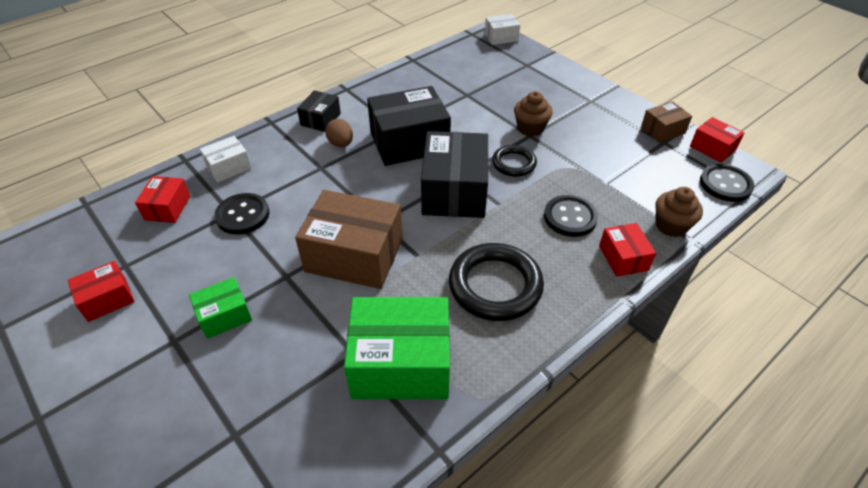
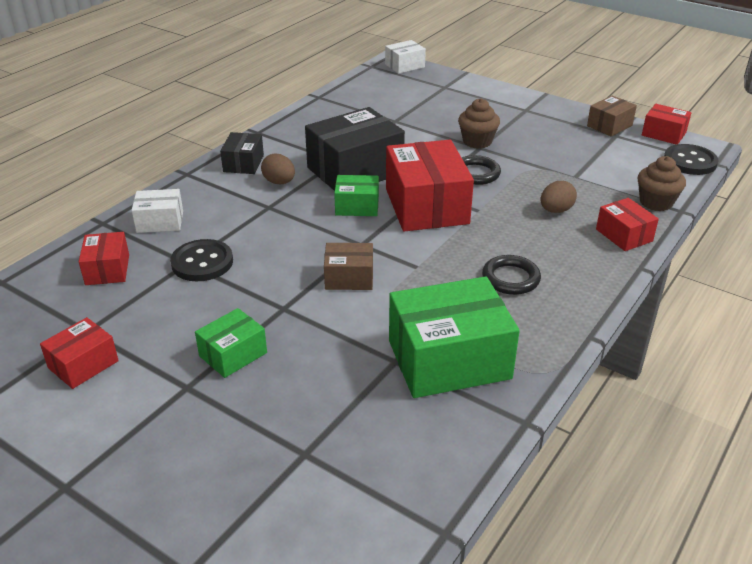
camera: 15 degrees left, 10 degrees down
(228, 167) = (160, 222): white box -> white box turned 45 degrees clockwise
(354, 255) = (349, 278): brown box -> brown box, size x0.52
(394, 180) = (357, 206): none -> green box
(454, 191) = (426, 206): black box -> red box
(495, 286) = (510, 278): black ring -> black ring, size x0.58
(570, 217) = (556, 210): black button -> brown egg

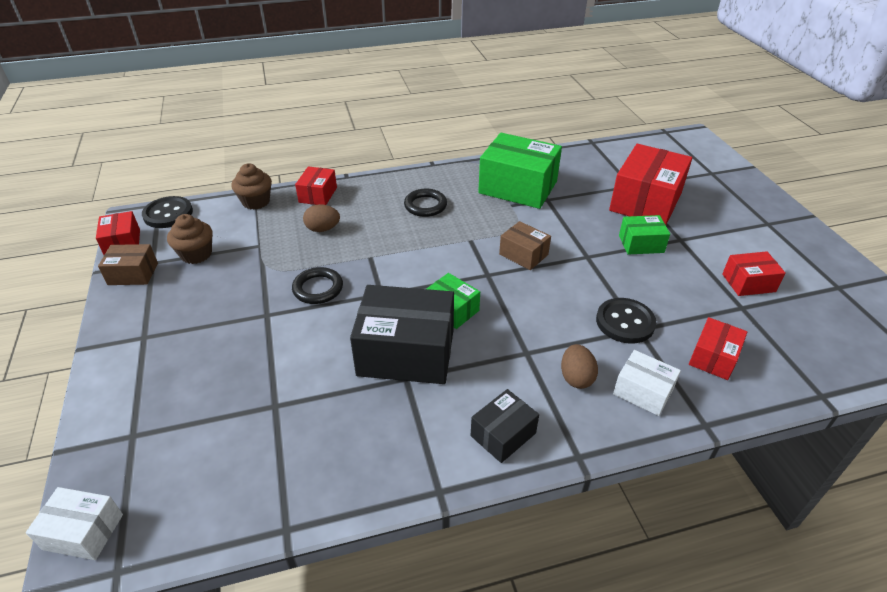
camera: 140 degrees left, 5 degrees up
(279, 182) = (490, 379): brown egg -> brown egg (576, 377)
(426, 206) = (400, 280): red box -> red box (645, 201)
(477, 141) = (256, 323): brown cupcake -> brown cupcake (196, 254)

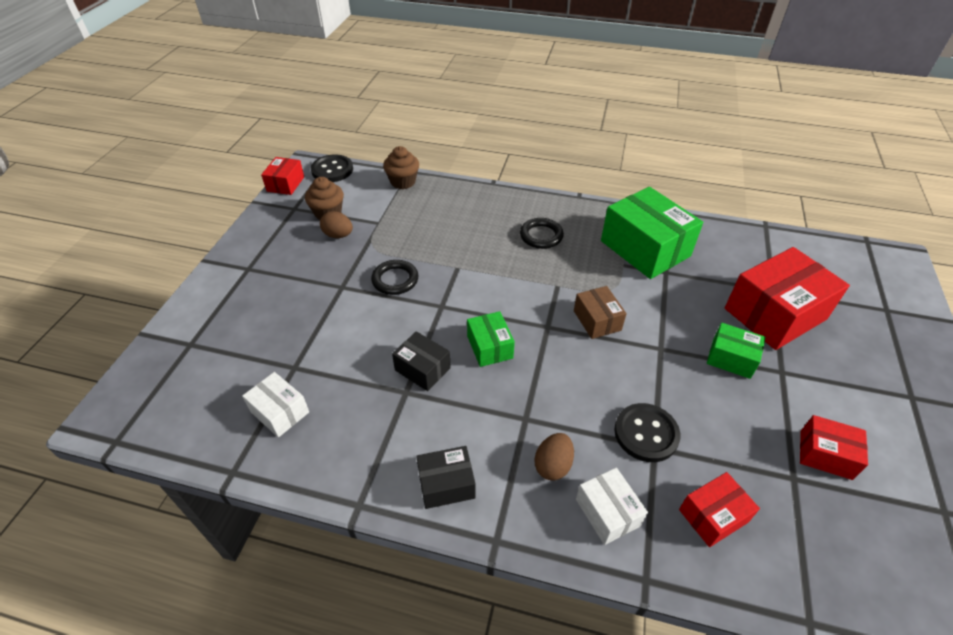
camera: 30 degrees right, 5 degrees up
(83, 531) = (116, 401): white box -> white box (280, 412)
(133, 274) = (275, 213): brown box -> none
(318, 195) = (456, 192): red box -> none
(323, 229) = (437, 226): brown egg -> brown egg (338, 235)
(406, 352) = (422, 369): black box -> black box, size x0.52

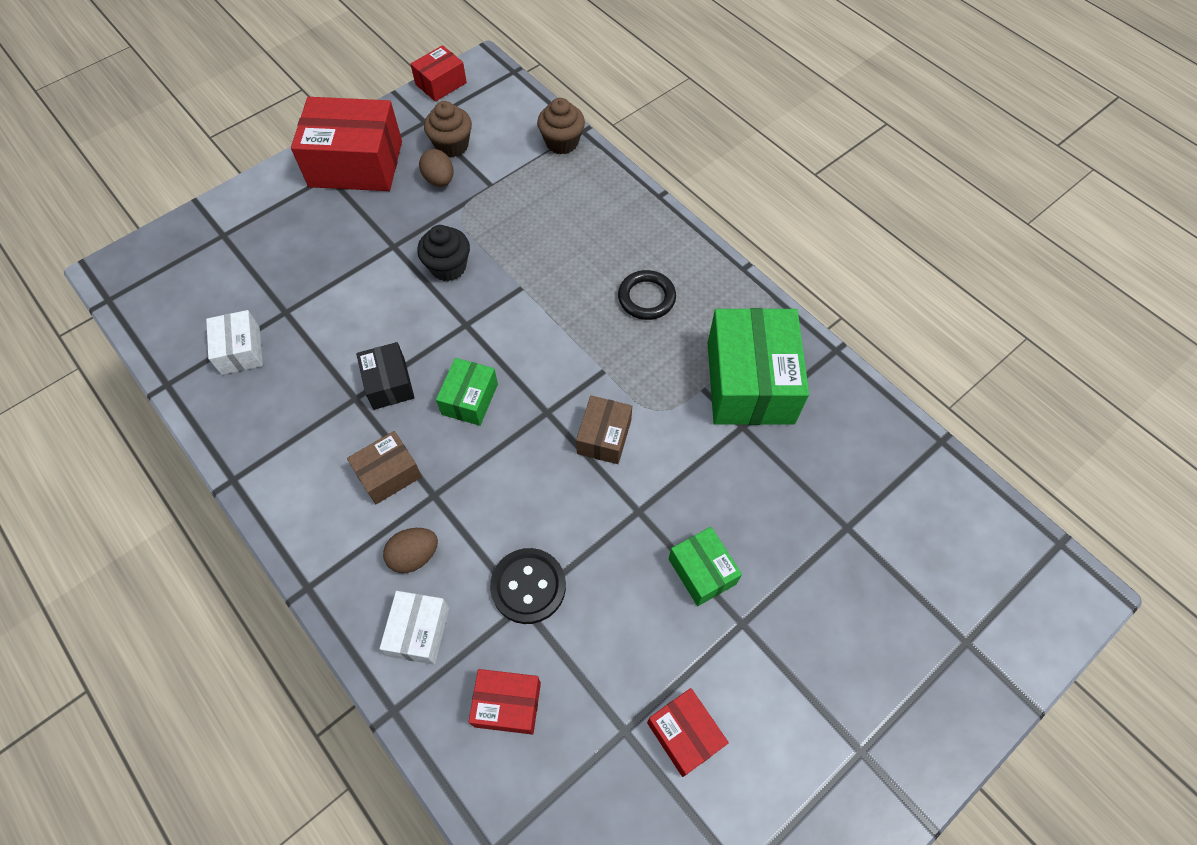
camera: 35 degrees right, 15 degrees up
(332, 170) = (502, 87): black button -> none
(395, 280) = (448, 267): black ring -> black cupcake
(446, 484) = (312, 509): black box -> none
(480, 425) = (389, 474): none -> brown box
(775, 314) = (814, 555): red box -> red box (356, 164)

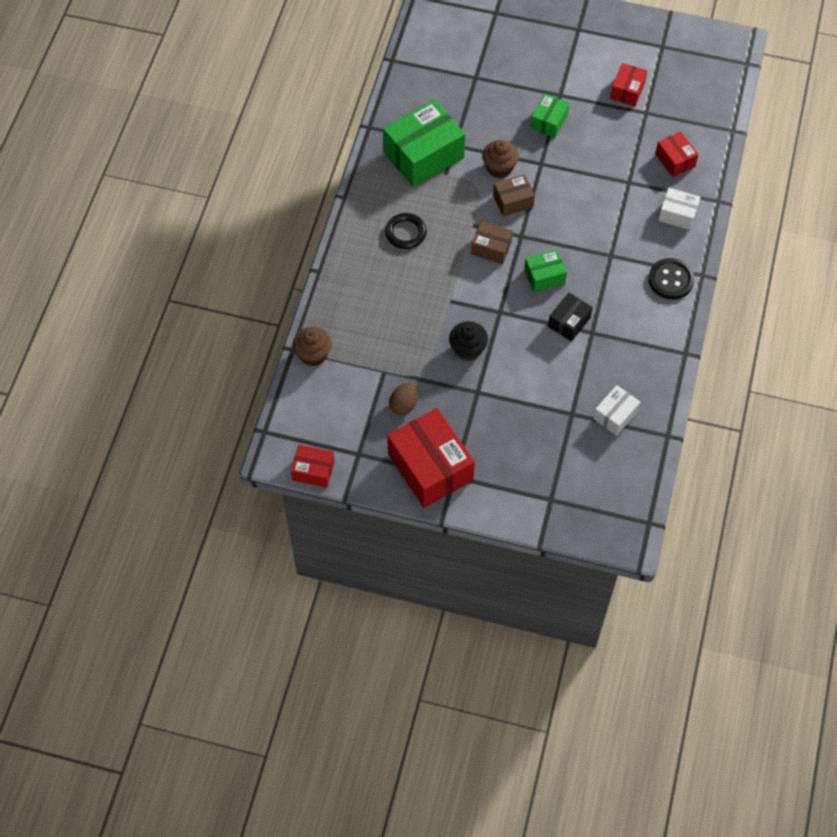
camera: 125 degrees left, 0 degrees up
(389, 474) = (618, 283): brown box -> brown box (491, 248)
(414, 556) = (647, 241): brown egg -> none
(419, 631) = (677, 214): white box -> white box turned 45 degrees clockwise
(452, 145) = (367, 419): brown cupcake -> brown cupcake (499, 168)
(528, 586) = (618, 185): black button -> black button (670, 280)

